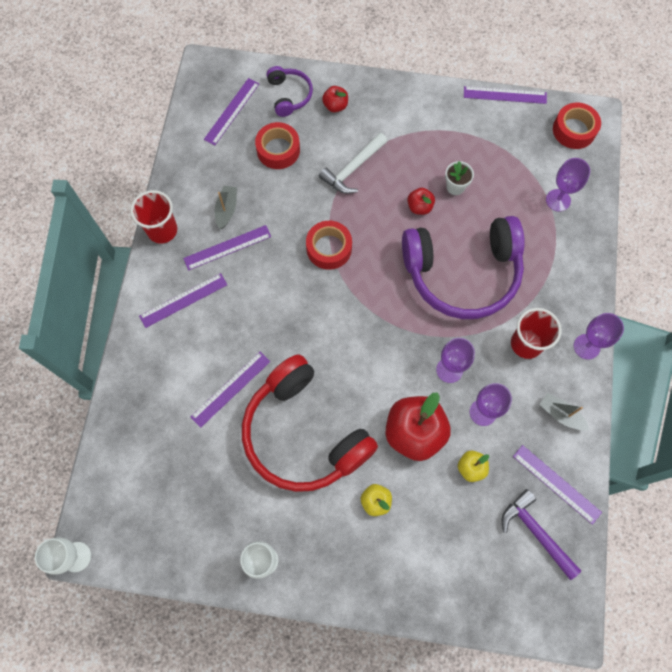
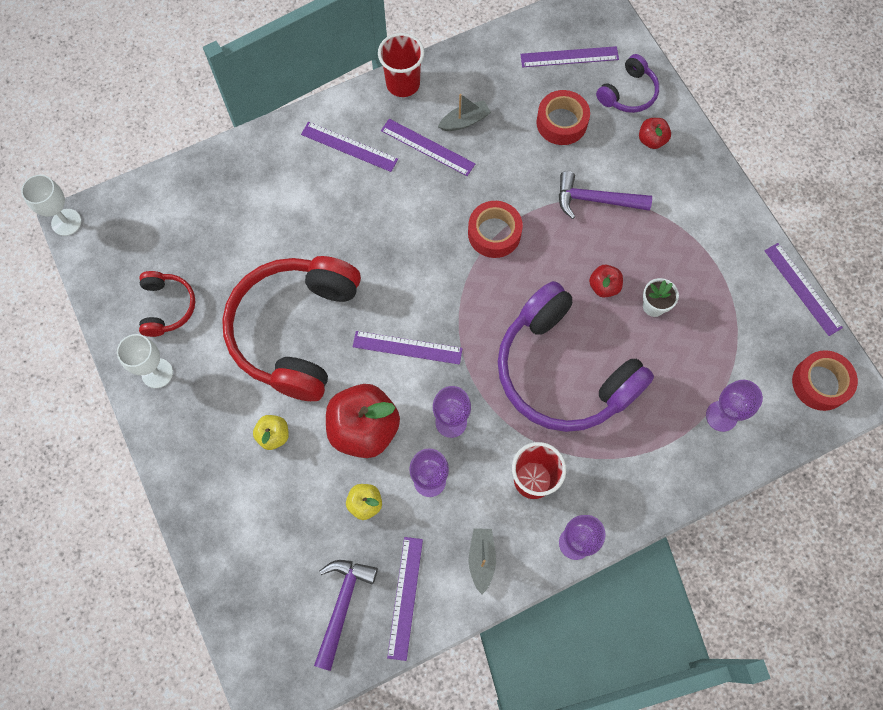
camera: 55 degrees right, 0 degrees up
(213, 518) = (167, 307): none -> red headphones
(231, 389) = (294, 242): purple ruler -> purple ruler (407, 348)
(353, 169) = (596, 200): white hammer -> purple hammer

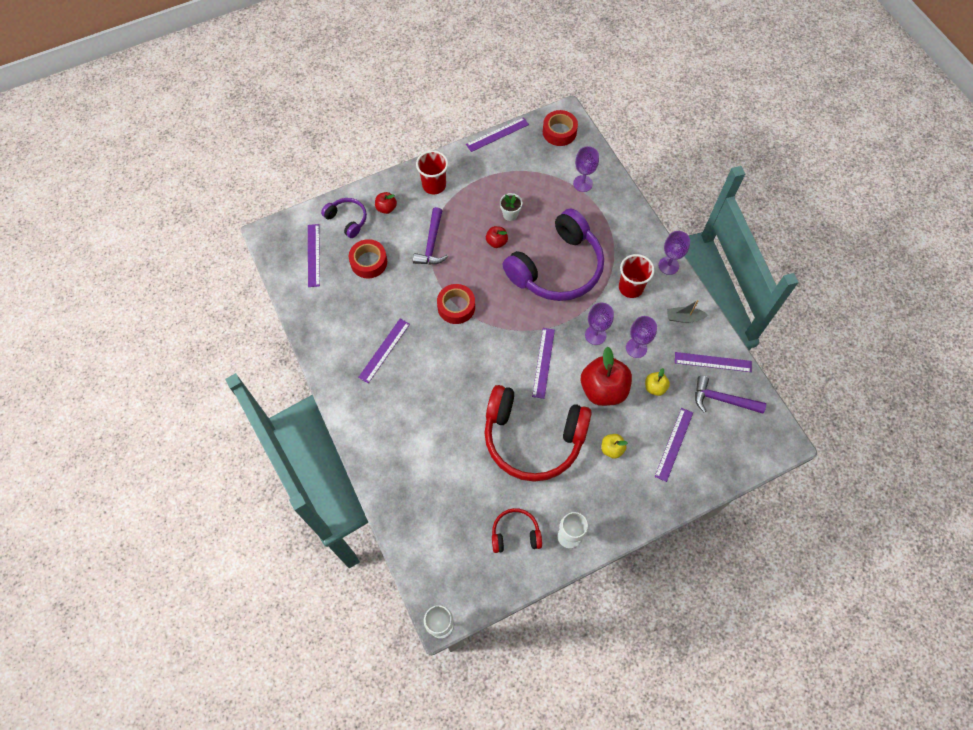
camera: 90 degrees left, 5 degrees down
(349, 147) = (381, 405): purple ruler -> purple ruler (674, 444)
(403, 84) = (327, 368): red cup -> red cup (434, 185)
(464, 121) = (363, 325): grey boat -> none

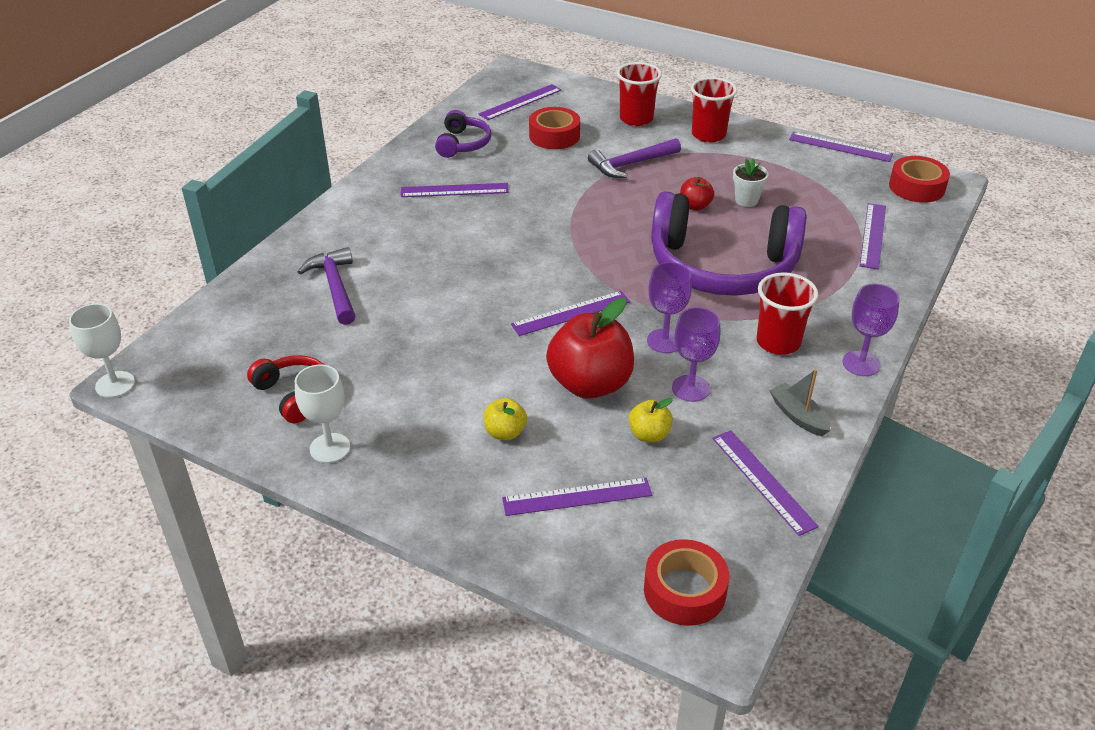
camera: 55 degrees right, 25 degrees down
(347, 220) = (589, 103): purple headphones -> purple headphones (463, 144)
(386, 208) = (636, 119): red apple -> red cup
(456, 307) = (569, 214): red tape -> red tape (684, 590)
(532, 438) = (450, 351): red headphones -> none
(583, 183) = (873, 235): purple goblet -> purple ruler
(722, 400) = (711, 522): purple hammer -> purple hammer (335, 287)

